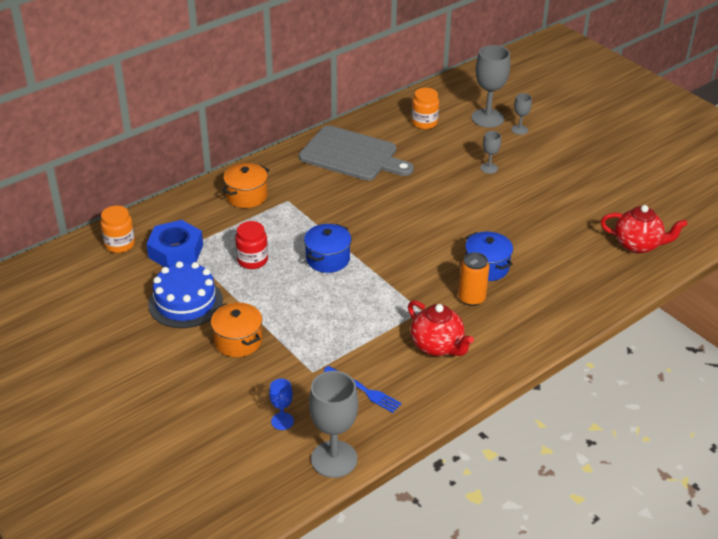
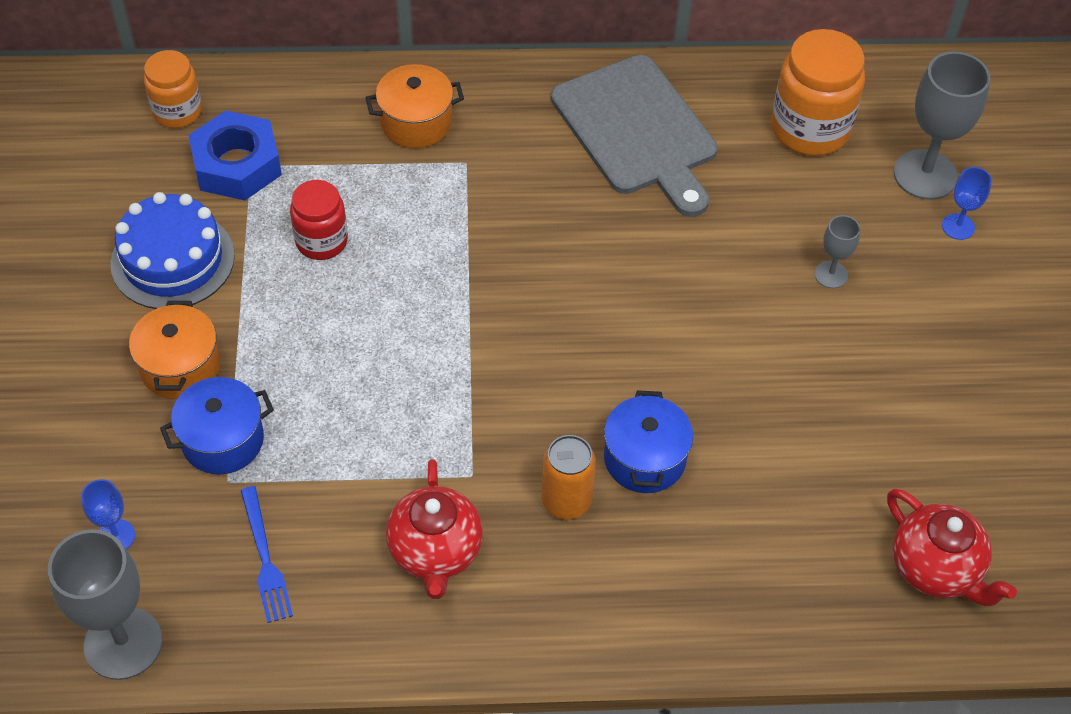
camera: 35 degrees right, 15 degrees up
(328, 259) = (425, 301): blue pot -> blue pot (222, 440)
(424, 123) = (810, 129): orange jar -> orange jar, size x1.61
(519, 129) = (958, 226): grey goblet -> blue goblet

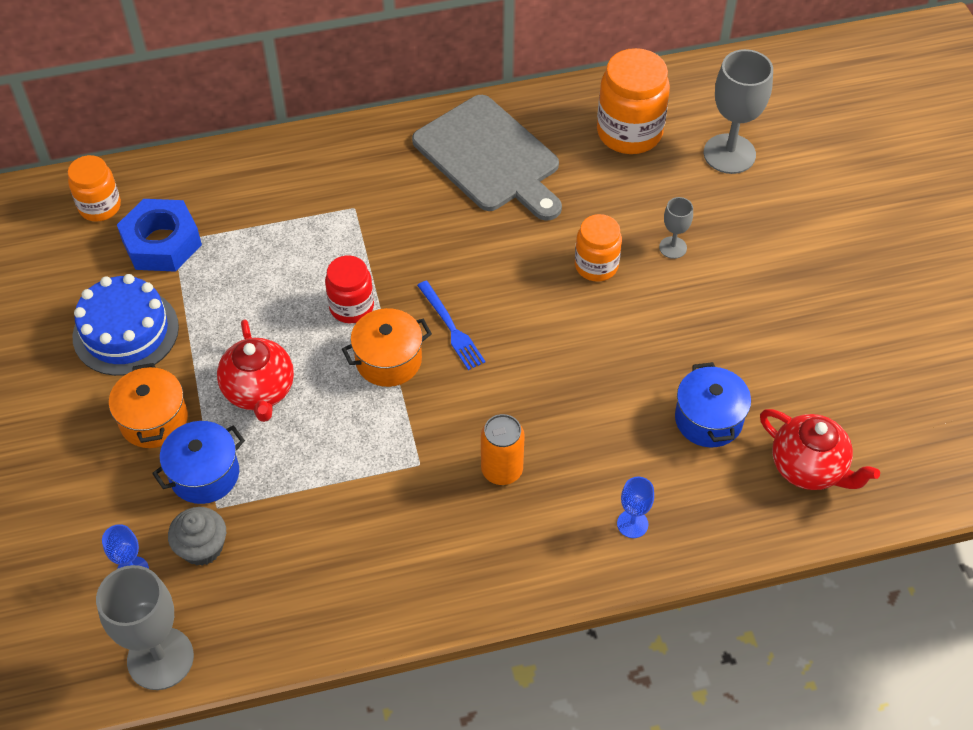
camera: 10 degrees left, 0 degrees up
(200, 524) = (202, 547): none -> grey cupcake
(265, 558) = (263, 564): blue fork -> blue fork (451, 327)
(321, 241) = (249, 294): red jar -> red jar (351, 307)
(416, 122) = (305, 181): orange pot -> orange pot (388, 360)
(435, 552) = (404, 532): red teapot -> red teapot (259, 391)
(644, 459) = (557, 424): blue pot -> blue pot (708, 419)
(734, 280) = (596, 265): none -> orange jar
(958, 226) = (764, 191): blue goblet -> blue goblet (632, 524)

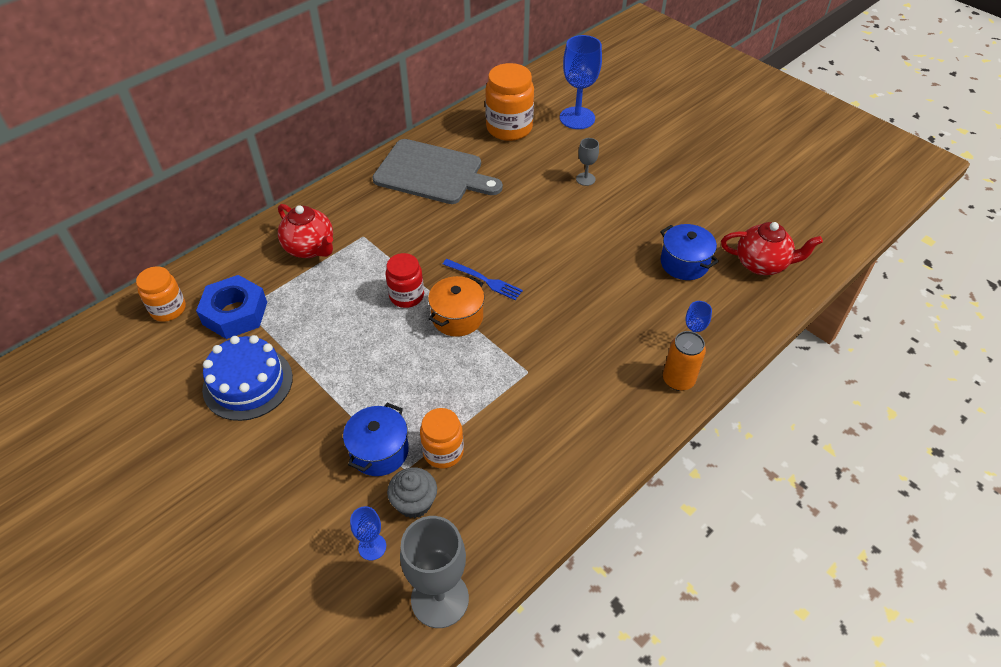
camera: 30 degrees left, 5 degrees down
(154, 420) = (313, 433): orange pot -> none
(259, 391) = (380, 377): red teapot -> red teapot (310, 248)
(502, 470) = (584, 350): orange can -> orange can (678, 380)
(596, 265) = (548, 207): orange jar -> orange jar (443, 452)
(729, 154) = (577, 118): grey goblet -> blue goblet

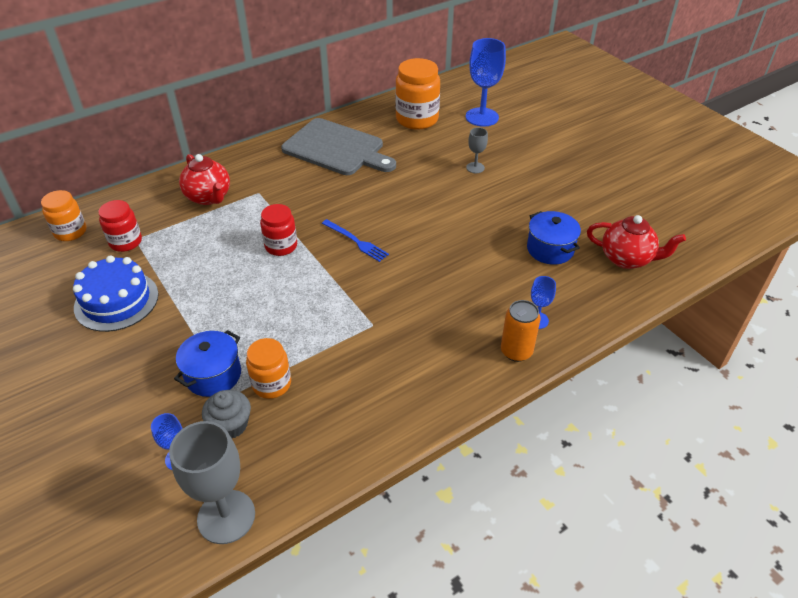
camera: 10 degrees right, 5 degrees down
(235, 313) = (126, 242): blue nut -> red jar
(457, 317) = (321, 270): orange pot -> none

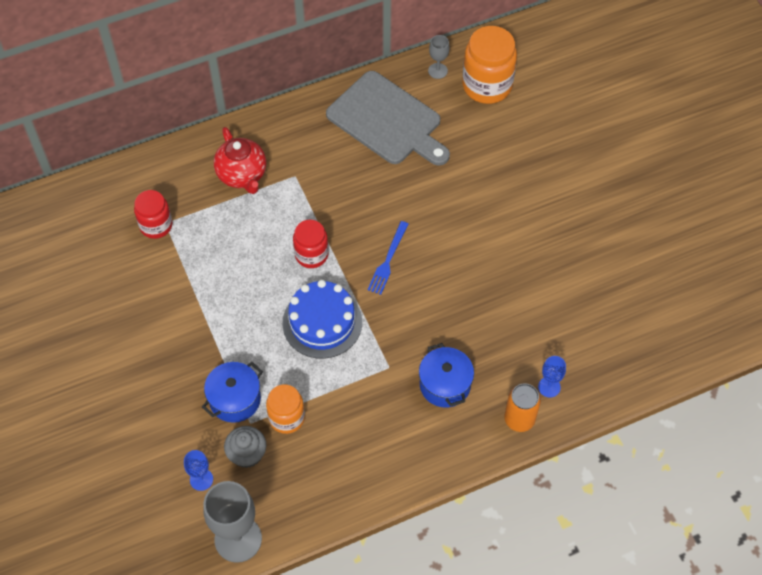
camera: 10 degrees right, 15 degrees up
(70, 232) = (101, 203): orange jar -> none
(116, 301) = (147, 300): blue cake -> blue cake (322, 322)
(355, 241) = (388, 260): blue fork -> blue fork turned 60 degrees clockwise
(475, 168) = (537, 173): grey goblet -> grey goblet (437, 71)
(482, 117) = (564, 92): blue goblet -> none
(550, 249) = (587, 301): blue pot -> blue pot (445, 385)
(627, 259) = (664, 326): red teapot -> none

